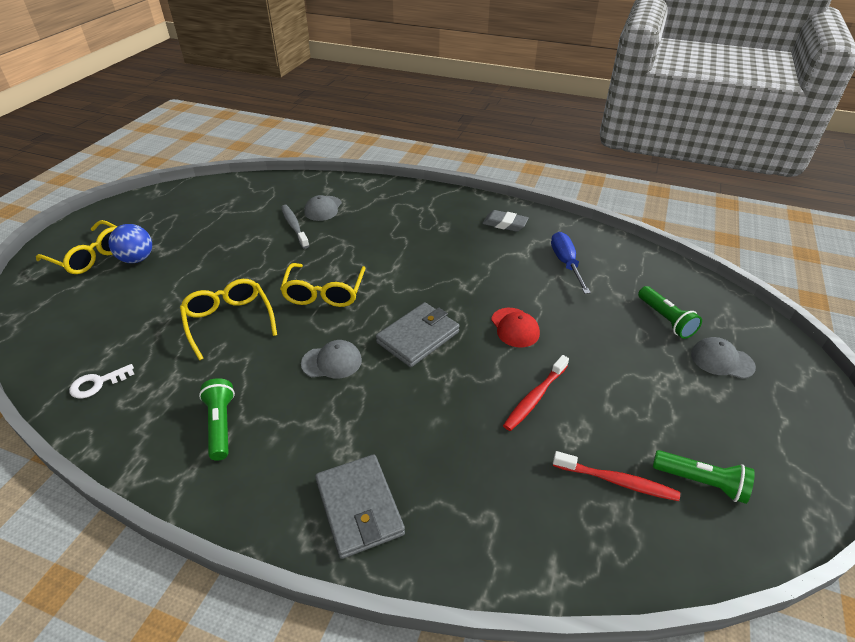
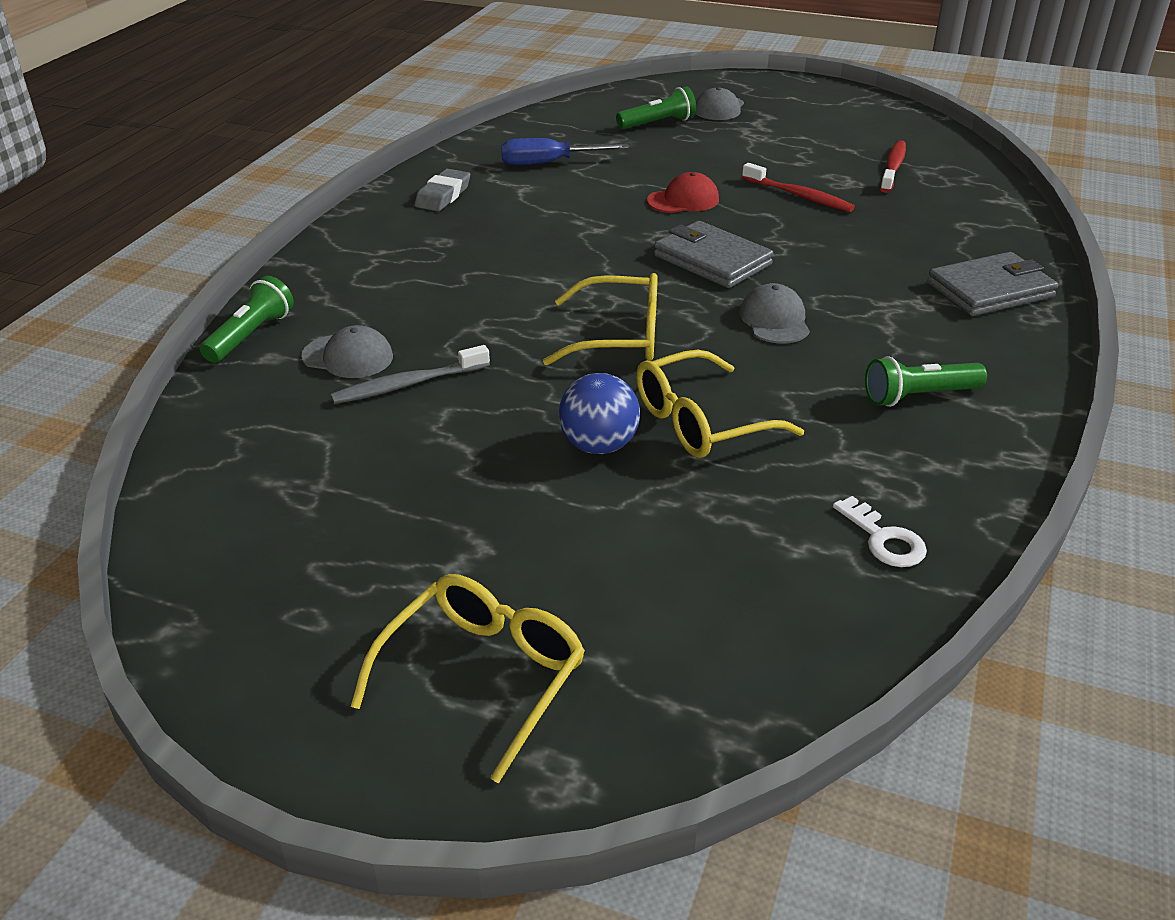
camera: 90 degrees left, 5 degrees down
(137, 259) = (503, 585): blue ball -> blue ball (599, 445)
(701, 482) = (877, 136): green flashlight -> green flashlight (251, 335)

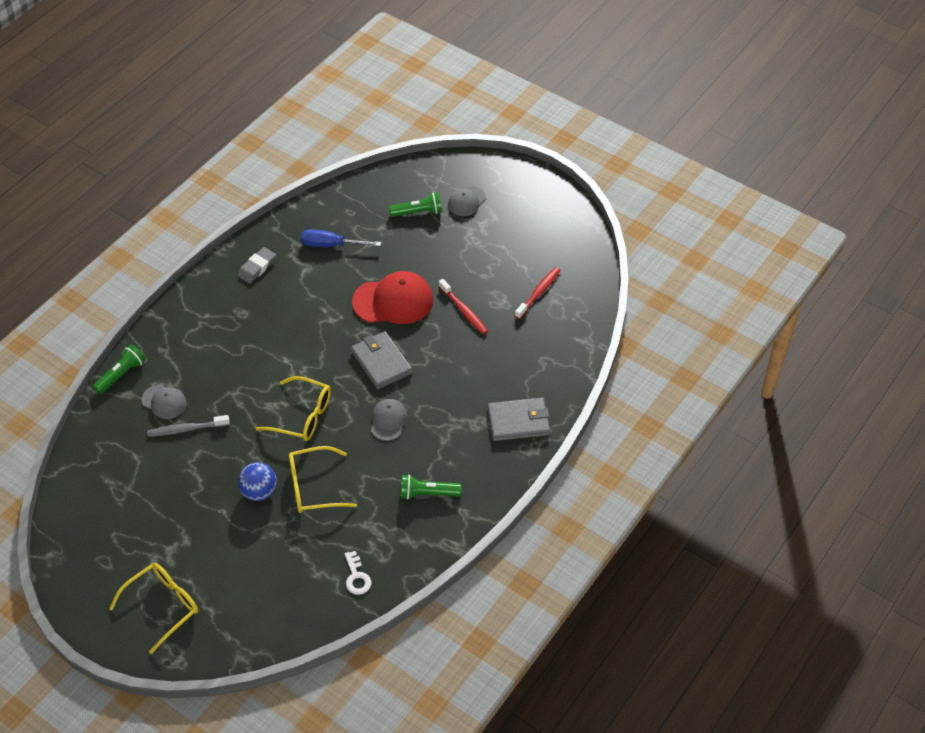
camera: 15 degrees right, 15 degrees up
(683, 200) = (393, 301): red cap -> red cap, size x1.81

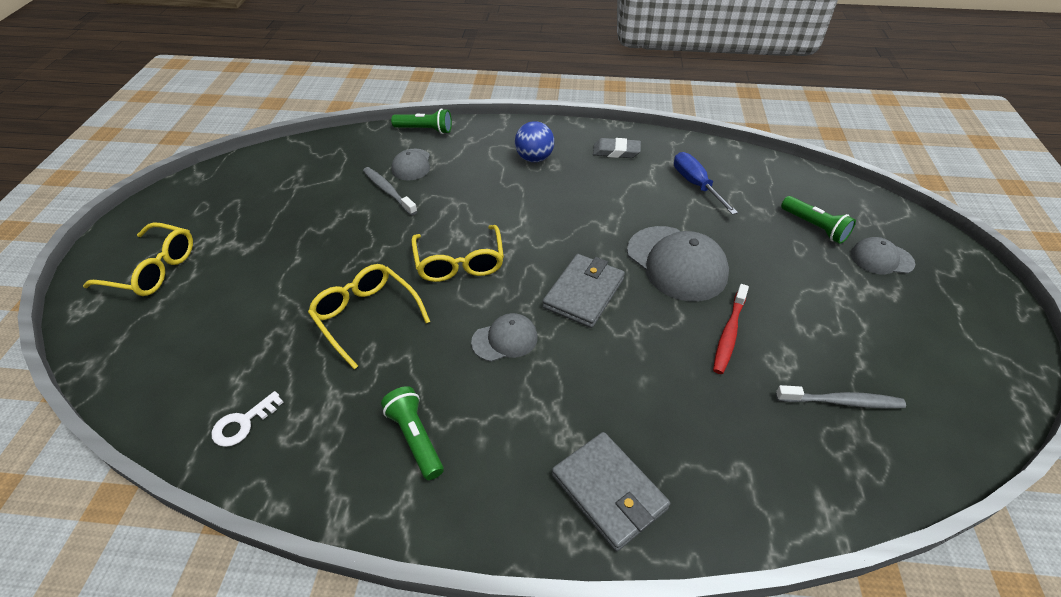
camera: 60 degrees right, 5 degrees down
(259, 491) = (336, 275): blue ball -> blue ball (534, 158)
(393, 301) = (676, 263): red cap -> grey cap
(538, 293) = (841, 401): red toothbrush -> grey toothbrush

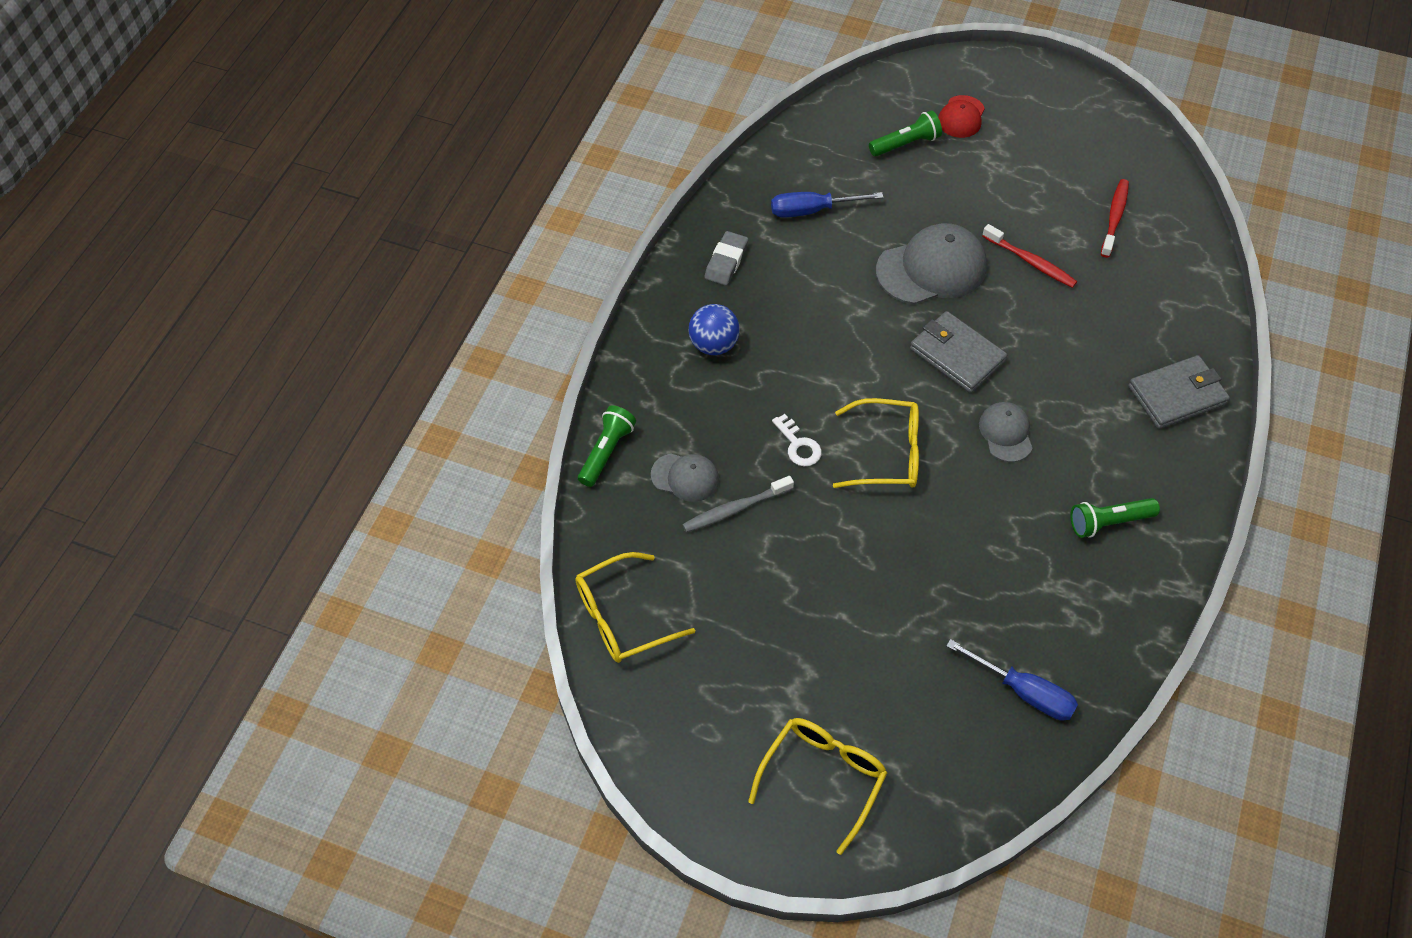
camera: 75 degrees left, 10 degrees up
(216, 387) = (1024, 692): none -> blue screwdriver
(243, 423) = (1072, 665): white key -> white key (798, 445)
(366, 316) = (950, 550): yellow glasses -> yellow glasses (622, 617)
(841, 401) = (1114, 218): grey toothbrush -> red toothbrush
(881, 259) = (961, 117): grey cap -> red cap

